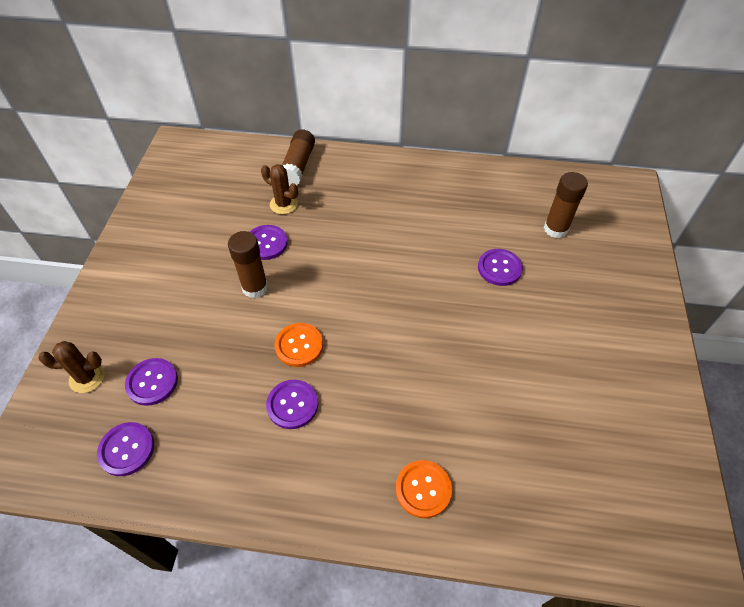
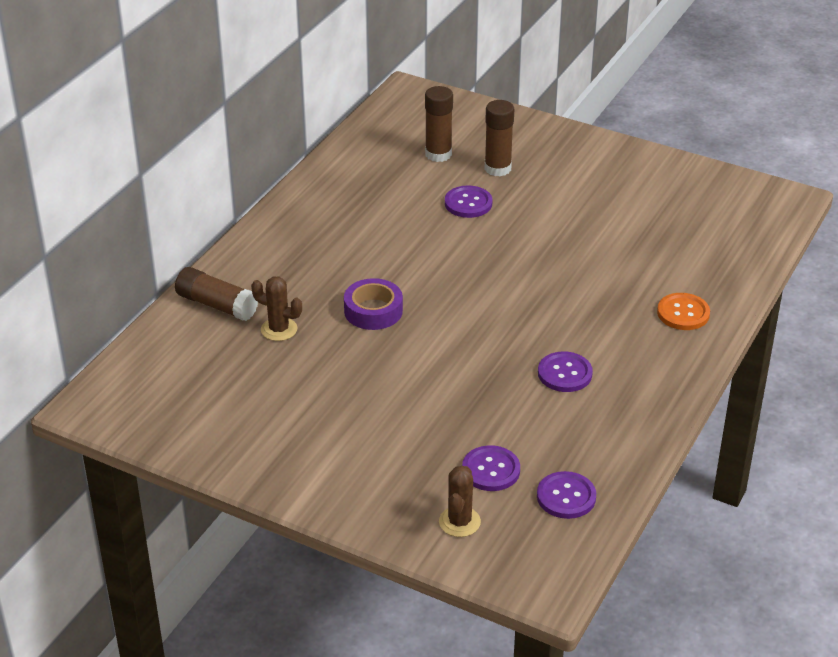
camera: 70 degrees left, 15 degrees down
(255, 287) = (399, 374): brown glue stick -> brown glue stick (497, 168)
(266, 243) = (335, 354): purple button -> none
(283, 204) = (279, 329): brown cactus -> brown cactus turned 60 degrees clockwise
(299, 345) = (496, 356): orange button -> none
(326, 249) = (373, 311): none -> purple tape

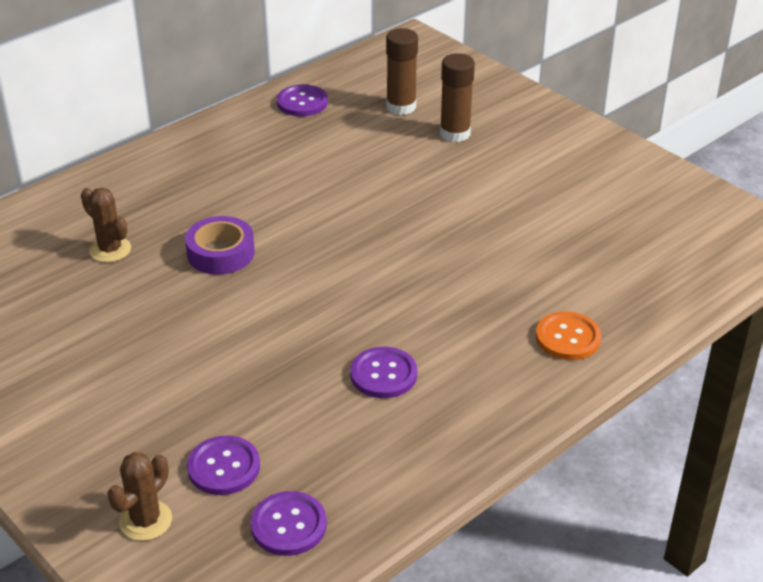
camera: 20 degrees right, 0 degrees up
(217, 305) = (68, 210): brown glue stick -> none
(468, 203) = (399, 163): purple button -> purple button (302, 102)

